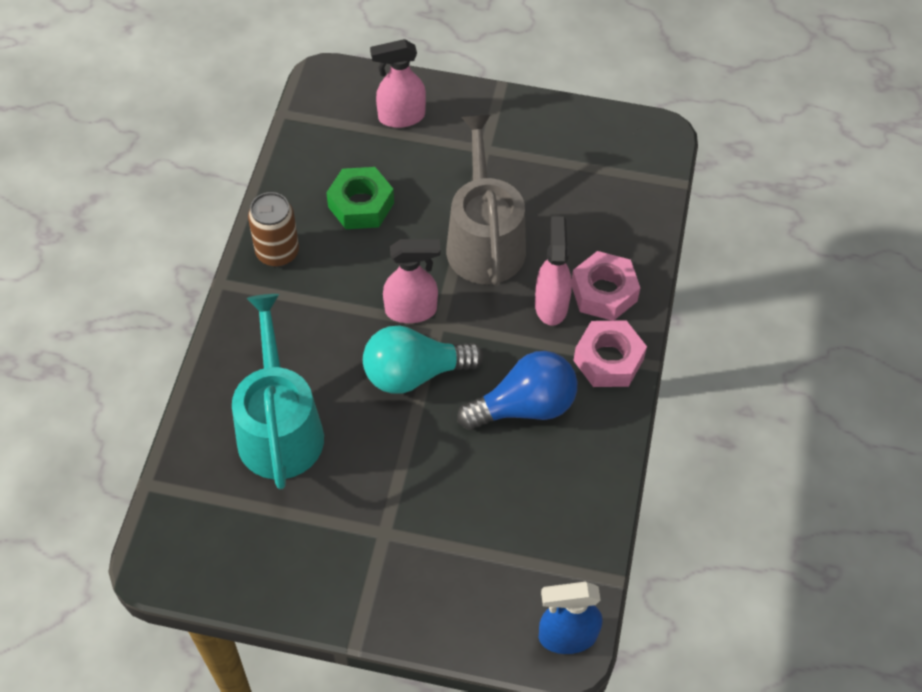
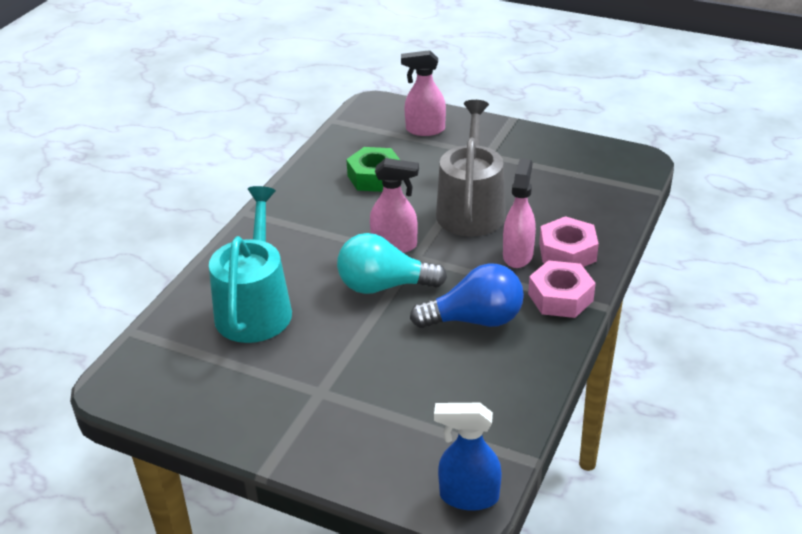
camera: 15 degrees right, 20 degrees down
(277, 252) = (296, 198): brown can -> none

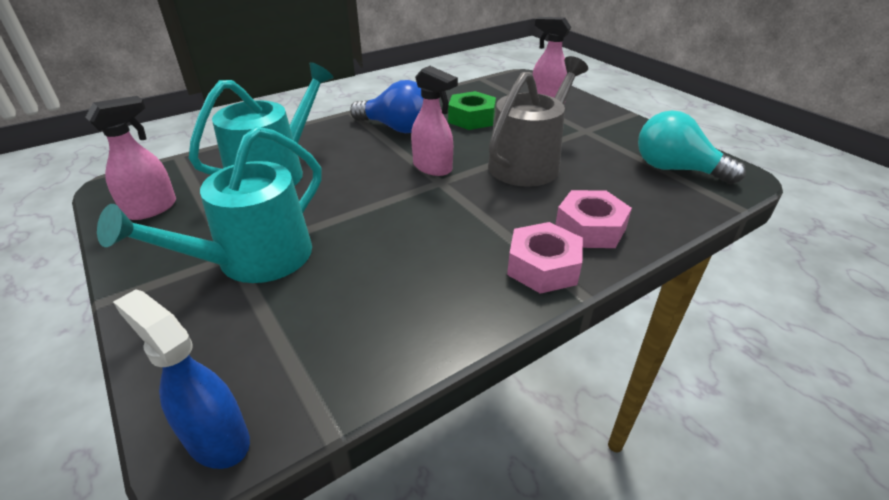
camera: 30 degrees right, 0 degrees up
(343, 387) = (254, 259): none -> turquoise watering can
(384, 286) = (388, 193): turquoise light bulb -> turquoise light bulb (675, 169)
(475, 320) = (435, 252): blue light bulb -> blue light bulb (396, 128)
(518, 255) = (536, 213): pink spray bottle -> pink spray bottle (152, 208)

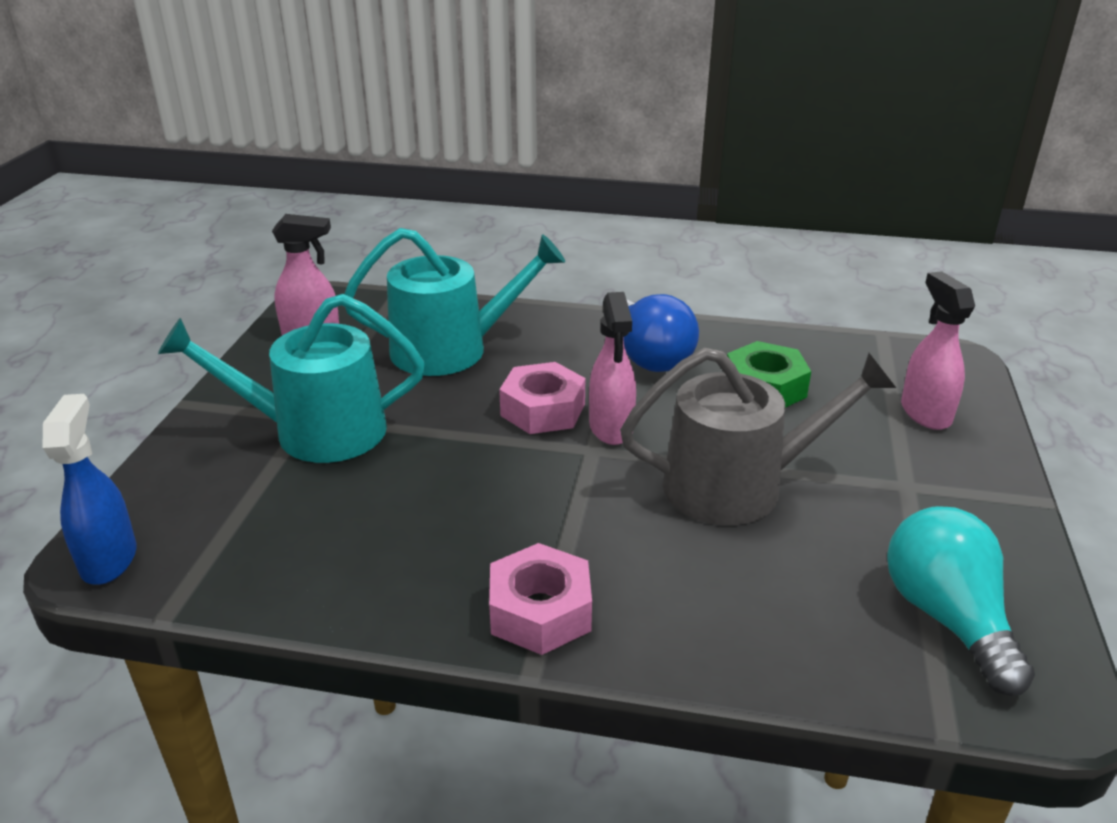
camera: 45 degrees right, 5 degrees down
(590, 228) = (669, 609): pink nut -> pink nut (543, 410)

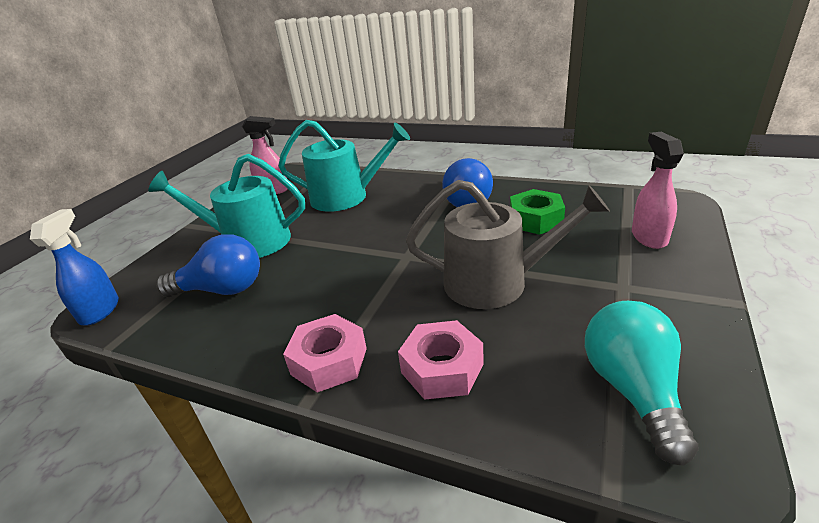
camera: 15 degrees right, 0 degrees up
(313, 514) = (222, 290): none -> blue light bulb
(543, 410) = (385, 231): pink nut -> pink nut (442, 368)
(611, 428) = (424, 243): pink spray bottle -> none

